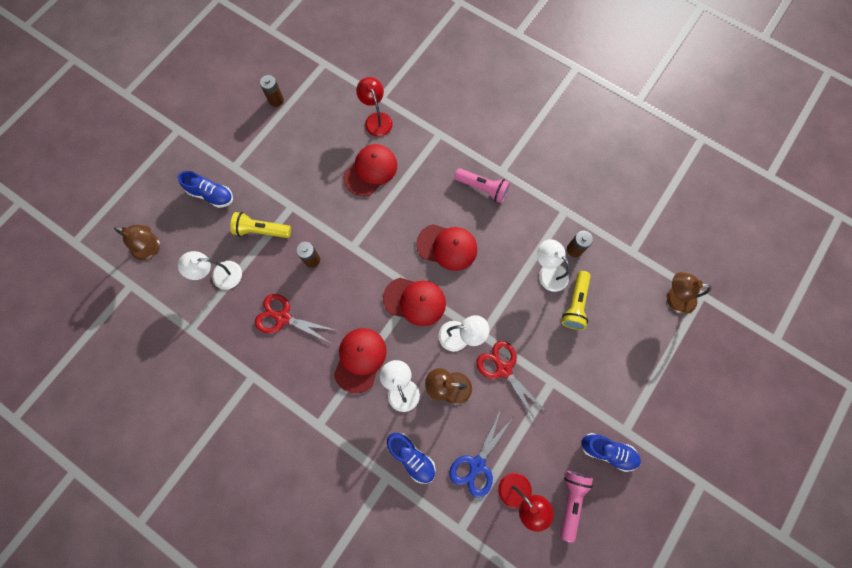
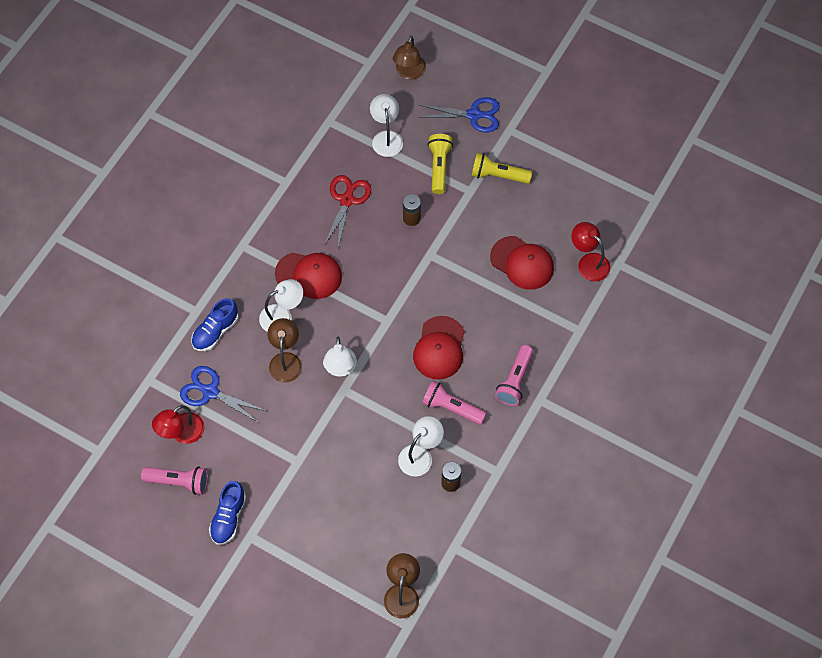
camera: 85 degrees right, 10 degrees down
(211, 195) = (474, 115): blue shoe -> blue scissors
(276, 100) = (598, 158): brown battery -> none
(376, 119) = (589, 262): red lamp -> red lamp turned 105 degrees counterclockwise
(415, 301) = (375, 321): red cap -> none
(503, 369) = (308, 412): red scissors -> none
(505, 242) = (451, 407): none -> pink flashlight
(575, 304) = (385, 484): yellow flashlight -> yellow flashlight (498, 175)

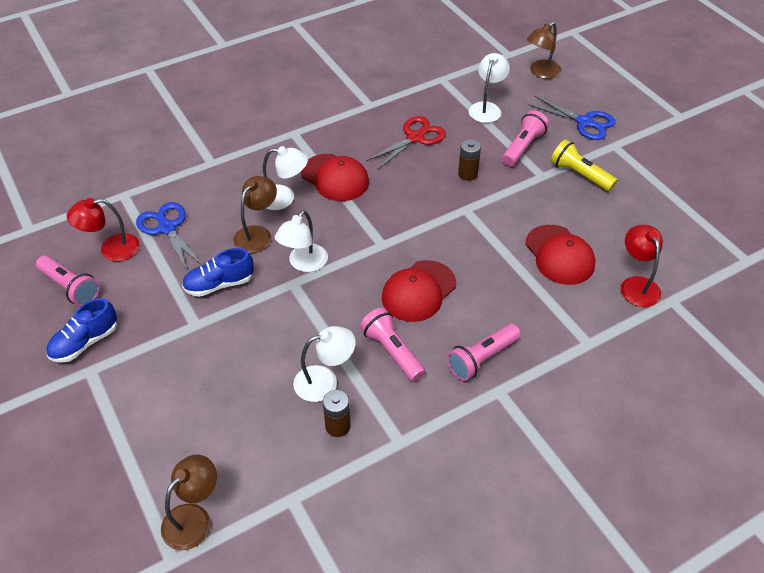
camera: 30 degrees right, 15 degrees down
(215, 331) = (214, 184): blue shoe -> blue shoe (219, 284)
(439, 167) = (523, 147): yellow flashlight -> pink flashlight

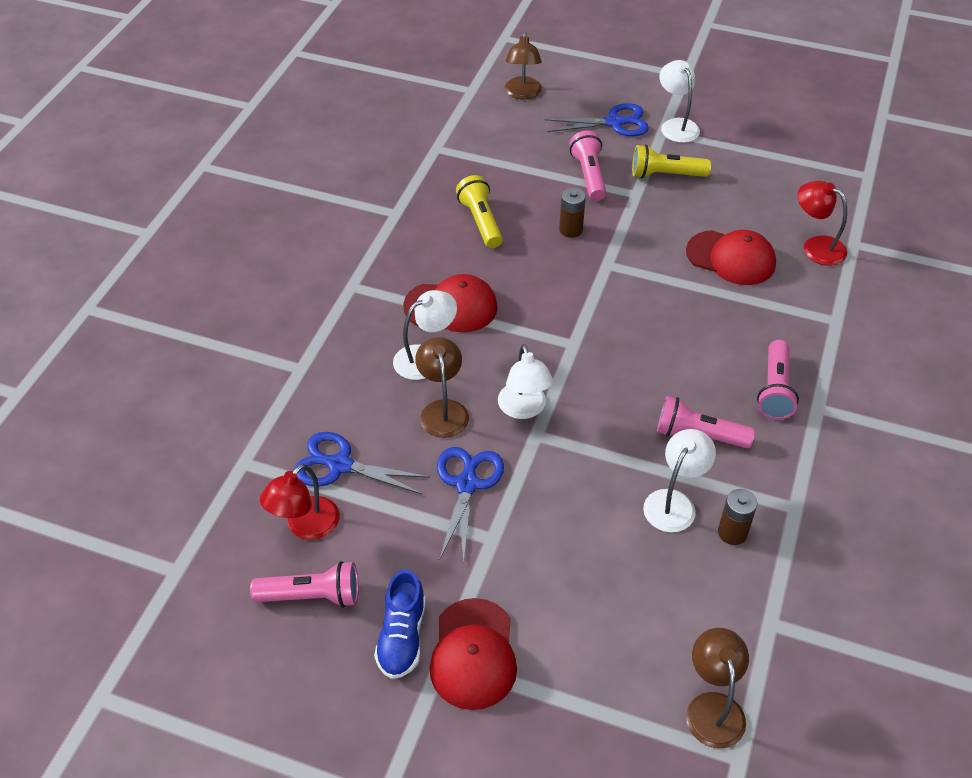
camera: 40 degrees left, 0 degrees up
(219, 284) = (467, 484): blue shoe -> blue scissors
(415, 137) = (481, 221): red scissors -> yellow flashlight
(418, 291) = (656, 366): red cap -> red cap (473, 654)
(487, 108) = (513, 155): white lamp -> white lamp (676, 125)

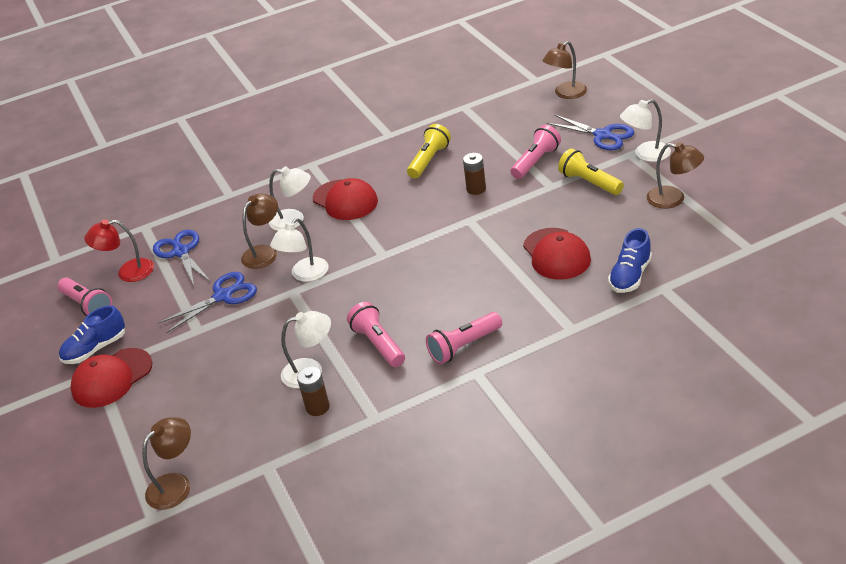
camera: 50 degrees right, 10 degrees down
(676, 125) = (645, 154): white lamp -> white lamp turned 135 degrees counterclockwise
(755, 158) = (673, 199): none -> brown lamp
(816, 246) = (630, 276): red lamp -> blue shoe

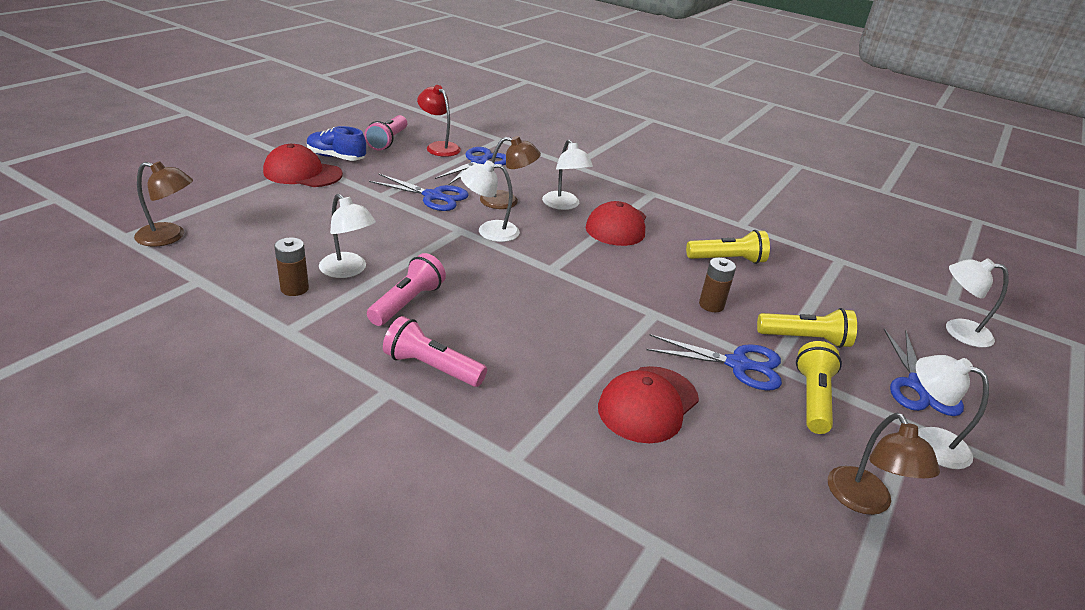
camera: 50 degrees right, 5 degrees down
(536, 161) = (805, 339): pink flashlight -> yellow flashlight
(543, 201) = (738, 365): none -> blue scissors
(566, 94) = (958, 331): brown lamp -> white lamp
(630, 276) = (657, 495): blue shoe -> none

